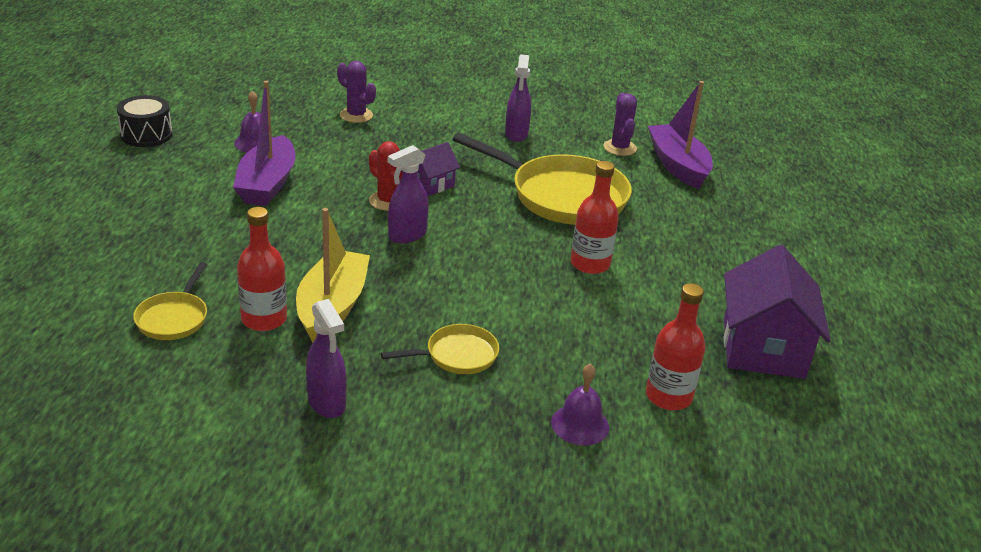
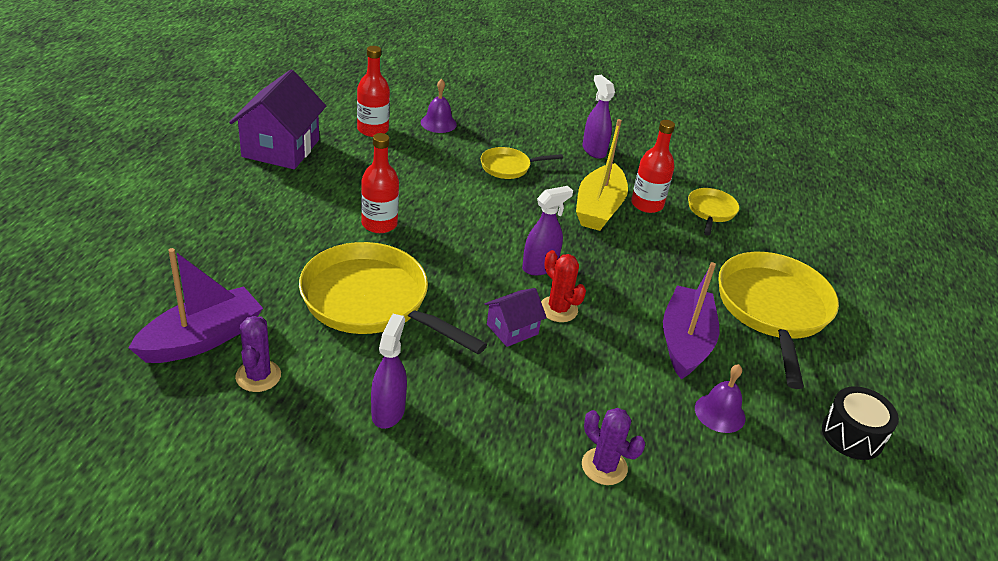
camera: 175 degrees left, 5 degrees up
(158, 214) = (773, 310): none -> yellow pan
(678, 165) = (202, 339): purple boat -> purple boat turned 120 degrees counterclockwise

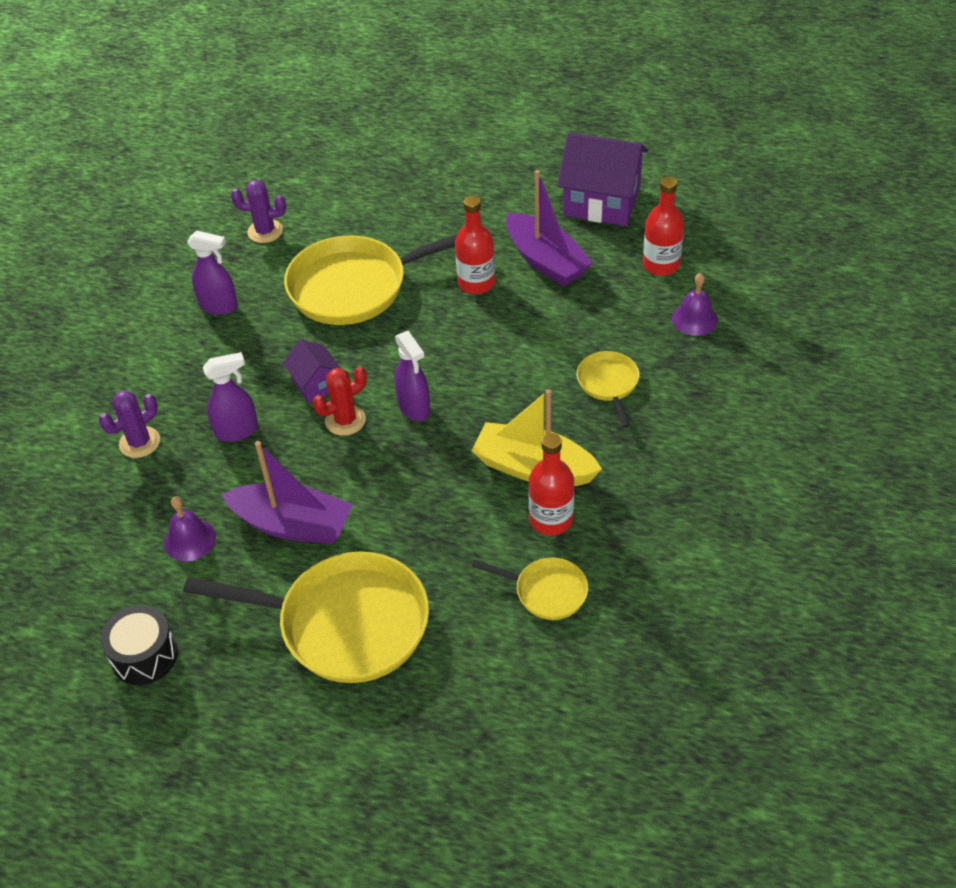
camera: 100 degrees right, 10 degrees up
(202, 339) = (309, 197): purple boat -> purple boat (546, 261)
(371, 301) = (355, 286): yellow pan -> yellow pan turned 150 degrees counterclockwise
(593, 150) = (672, 472): purple spray bottle -> purple spray bottle (237, 431)

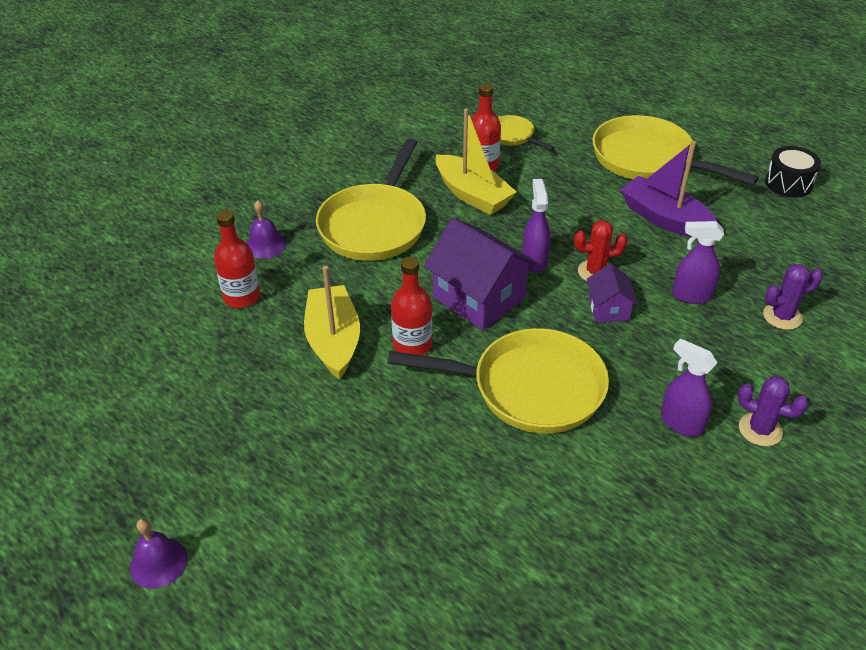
camera: 155 degrees left, 5 degrees down
(190, 540) = (746, 234): purple bell -> purple bell (158, 562)
(265, 231) = (600, 503): purple cactus -> purple cactus (760, 429)
(546, 261) = (333, 340): purple boat -> yellow boat
(601, 202) = (225, 381): purple house -> purple house (479, 298)
(608, 384) = (375, 225): yellow pan -> yellow pan, size x2.05

